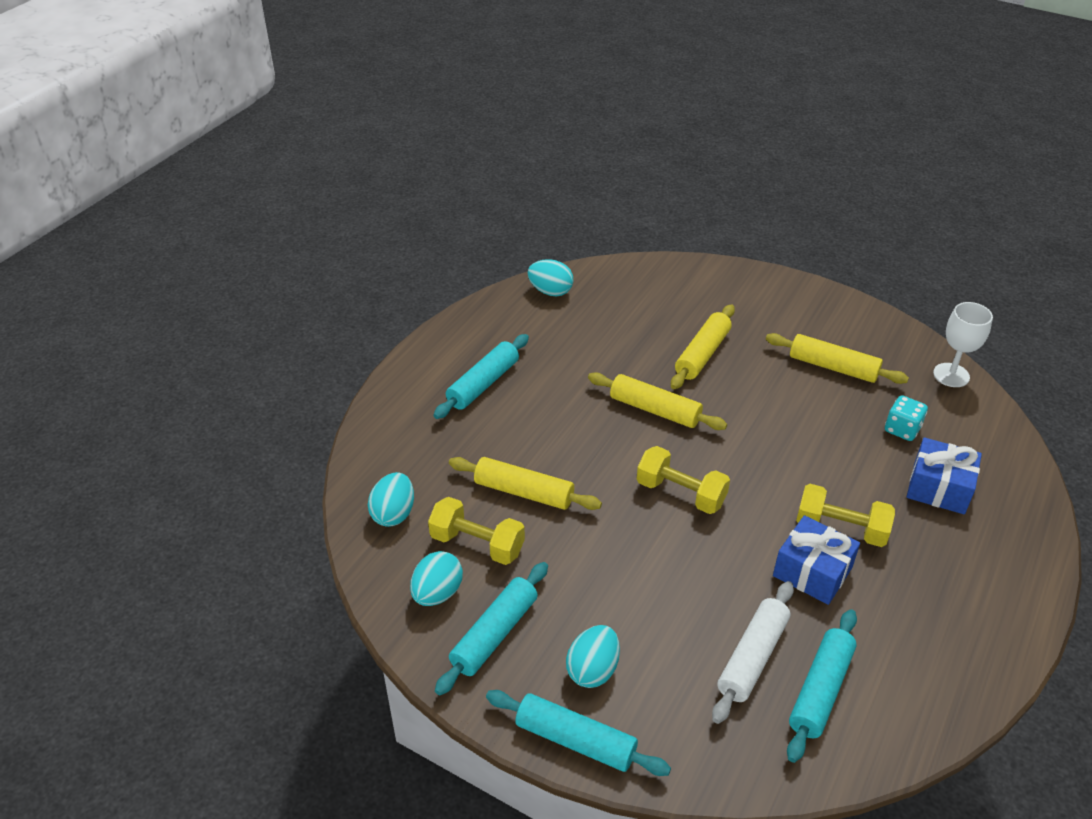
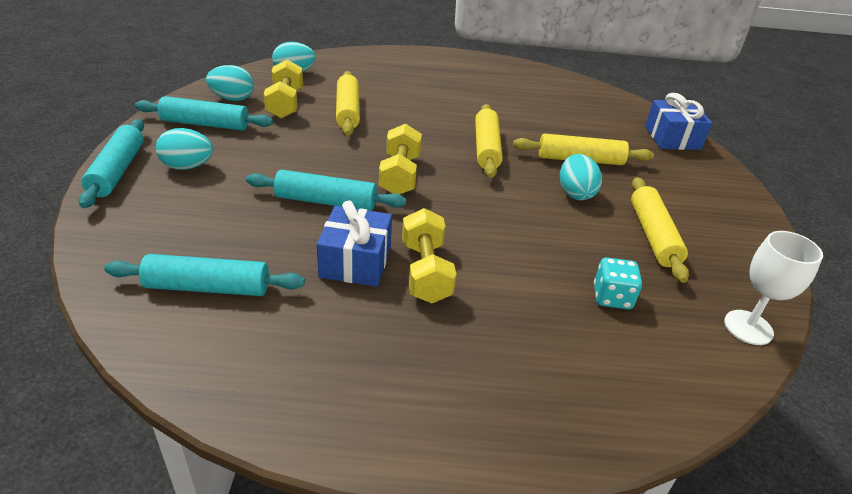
camera: 60 degrees right, 5 degrees down
(483, 384) = (442, 79): turquoise rolling pin -> turquoise rolling pin (326, 201)
(550, 291) = (569, 85): turquoise egg -> turquoise egg (575, 193)
(752, 657) = (231, 241): white rolling pin -> none
(939, 488) = (546, 339): blue gift -> blue gift (672, 138)

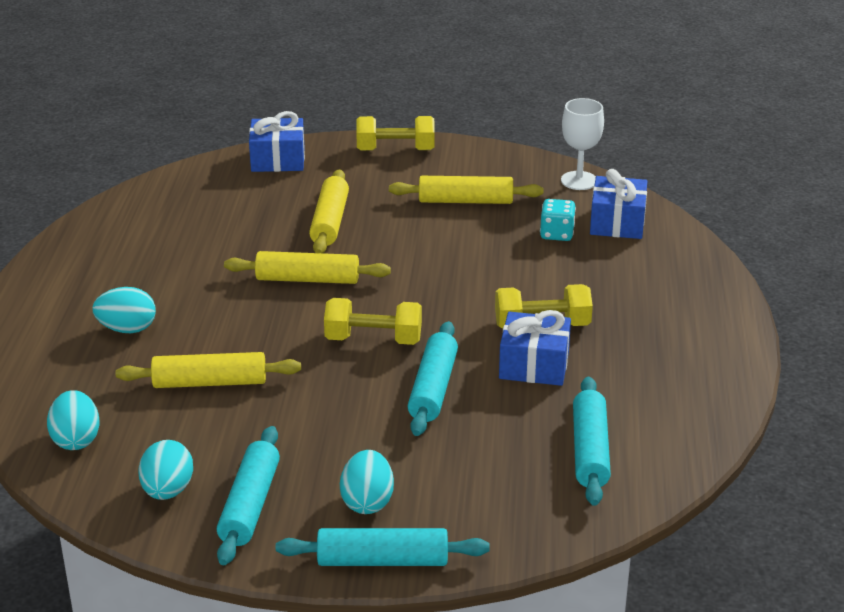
camera: 85 degrees left, 5 degrees down
(285, 104) = (186, 439): yellow dumbbell -> yellow dumbbell (395, 150)
(575, 193) = (398, 232): turquoise egg -> turquoise egg (127, 329)
(660, 354) = (617, 223): none -> blue gift

